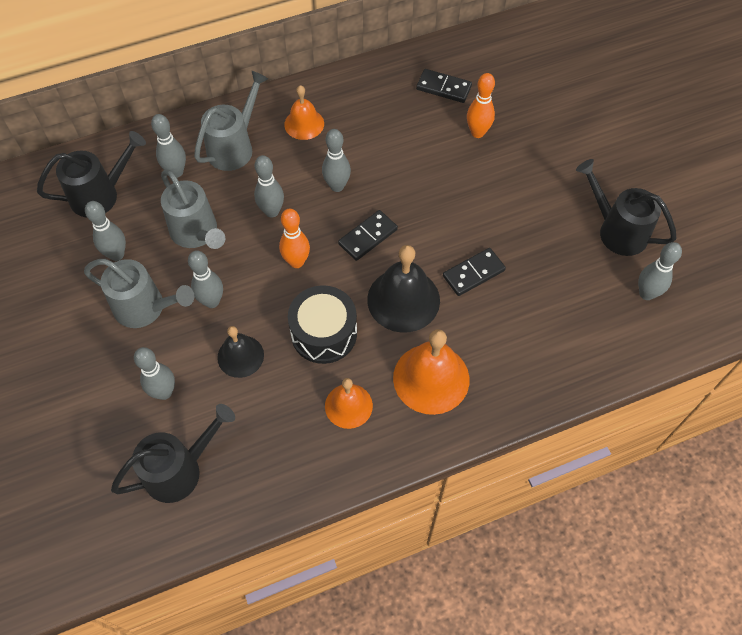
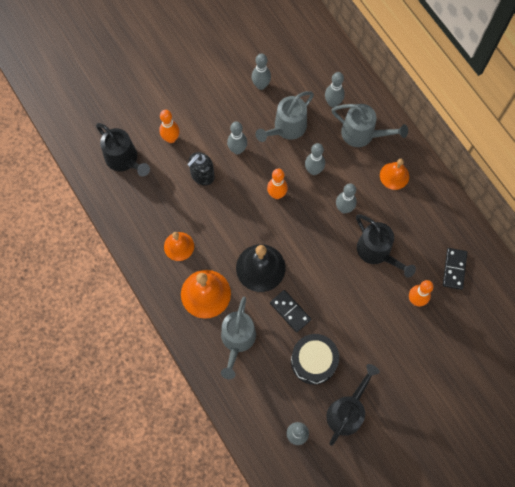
camera: 80 degrees right, 10 degrees up
(101, 194) = (304, 63): black watering can -> black watering can (377, 252)
(146, 308) = (225, 113): grey watering can -> grey watering can (237, 341)
(164, 392) = (171, 138): grey bowling pin -> orange bowling pin
(240, 356) = (202, 176): black bell -> black soap dispenser
(324, 333) = (226, 222): black drum -> black drum (313, 361)
(368, 237) = (306, 236): black domino -> none

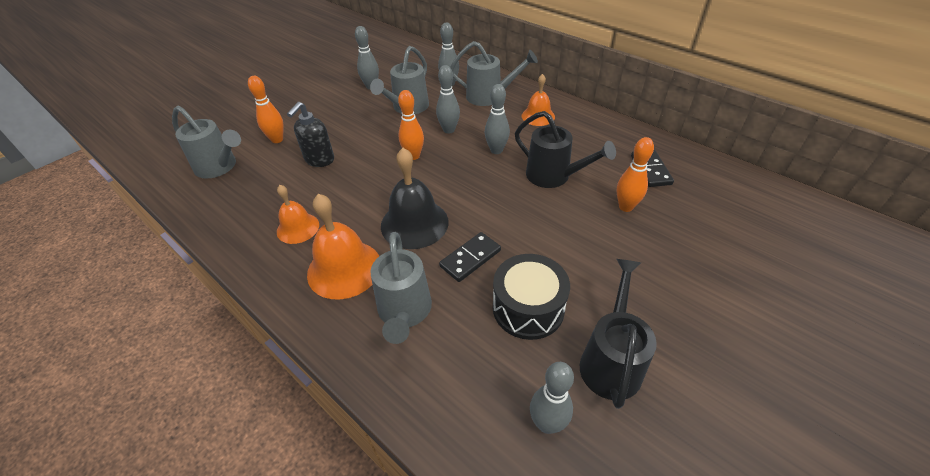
camera: 15 degrees left, 25 degrees down
(125, 160) = (220, 167): black watering can -> grey watering can
(237, 150) = (357, 132): grey bowling pin -> none
(290, 311) = (470, 258): black domino -> black domino turned 75 degrees counterclockwise

